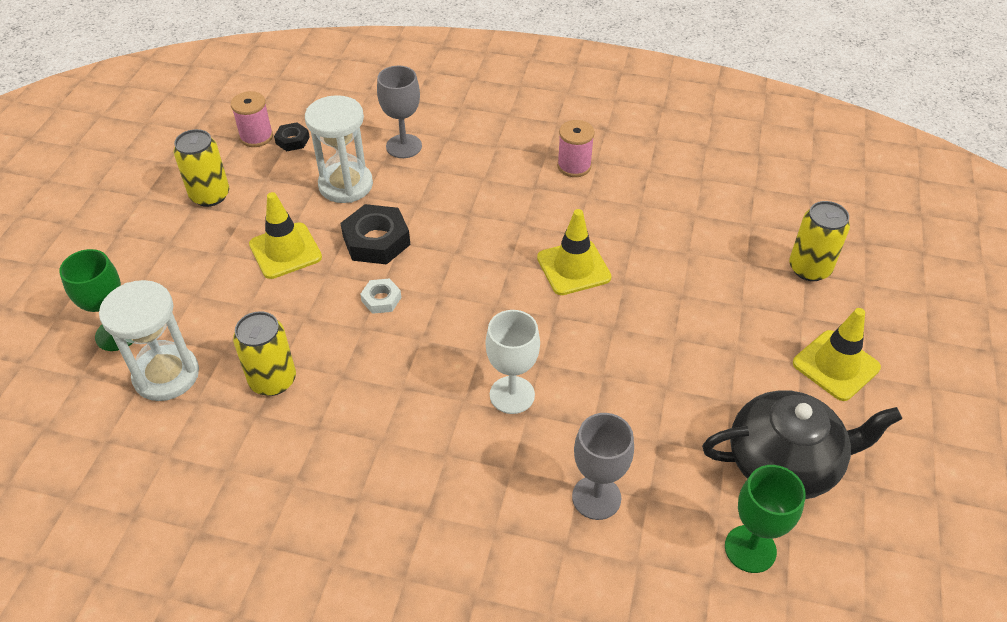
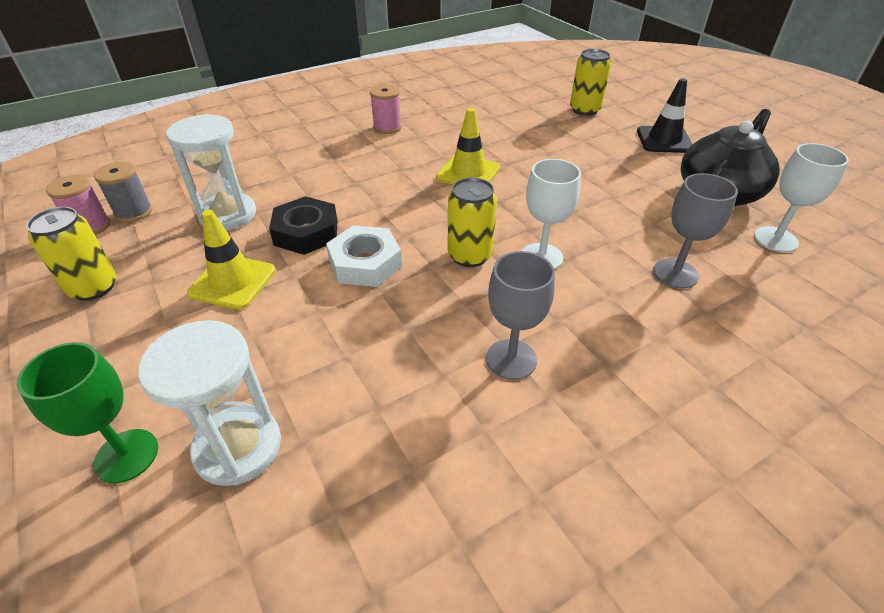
camera: 45 degrees left, 5 degrees down
(273, 380) = (354, 373): yellow can -> yellow can (469, 255)
(292, 140) = (134, 212): black nut -> grey spool
(381, 299) = (365, 263): white nut -> white nut, size x1.84
(404, 146) = (245, 171): grey goblet -> grey goblet (511, 359)
(750, 549) = (775, 239): green goblet -> white goblet
(836, 365) = (664, 140): yellow traffic cone -> black traffic cone

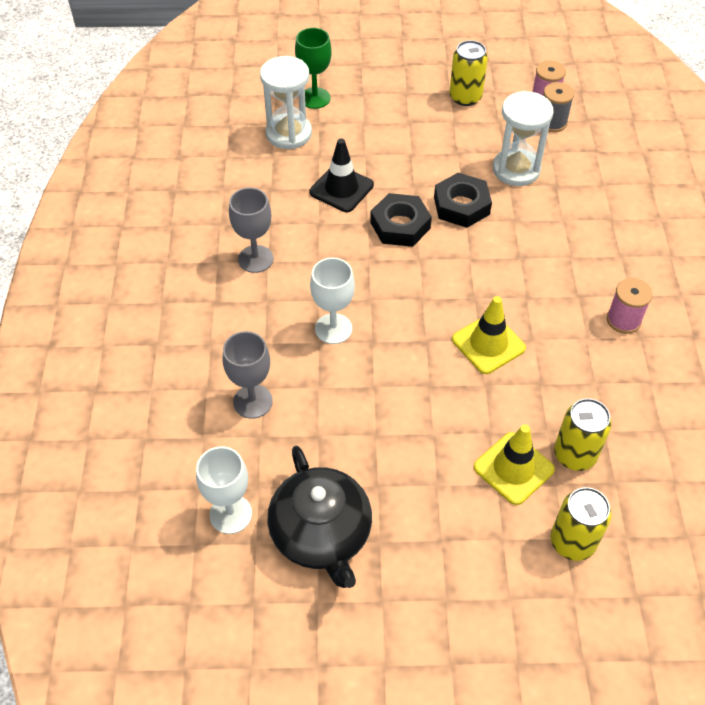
camera: 120 degrees right, 10 degrees up
(232, 282) = (426, 156): yellow traffic cone -> yellow traffic cone (513, 468)
(365, 263) = (400, 225): white nut -> black nut
(469, 255) = (366, 286): yellow can -> yellow can (575, 454)
(664, 140) = (448, 572): black traffic cone -> black traffic cone (341, 189)

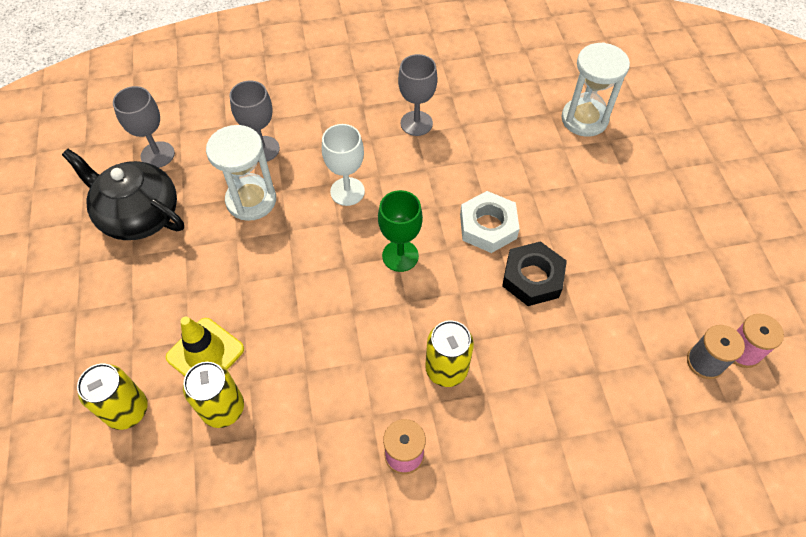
camera: 80 degrees right, 5 degrees up
(230, 514) = (157, 155): white goblet -> grey goblet
(315, 98) = (644, 131): green goblet -> green goblet (400, 256)
(321, 534) = (139, 215): black teapot -> black teapot turned 60 degrees clockwise
(341, 189) = (523, 172): black traffic cone -> none
(400, 225) = (488, 226): black nut -> white nut
(465, 97) = (708, 265): yellow can -> yellow can (446, 369)
(488, 344) = (349, 319): yellow traffic cone -> none
(516, 169) = (607, 327): white hourglass -> white hourglass (251, 200)

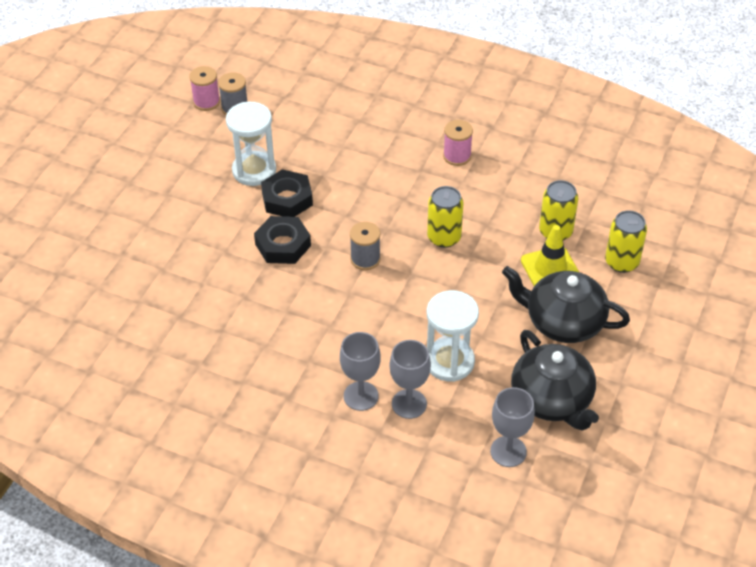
camera: 145 degrees left, 10 degrees down
(163, 297) = (563, 322): none -> black teapot
(347, 191) = (365, 327): white goblet -> none
(400, 256) = (365, 259): green goblet -> grey spool
(416, 123) = (257, 354): grey goblet -> grey goblet (361, 396)
(446, 369) = (394, 181): yellow can -> yellow can (444, 237)
(488, 226) = (283, 245): white nut -> black nut
(584, 119) = (119, 280): white hourglass -> white hourglass (254, 170)

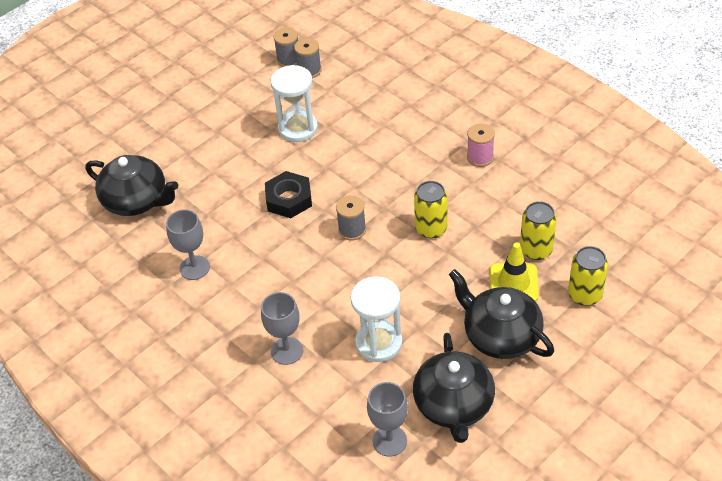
camera: 25 degrees right, 0 degrees up
(115, 288) = (136, 201): none -> black teapot
(206, 102) = (289, 60): pink spool -> grey spool
(287, 199) = (313, 160): black nut -> none
(409, 404) = (324, 370): grey goblet -> grey goblet (194, 268)

